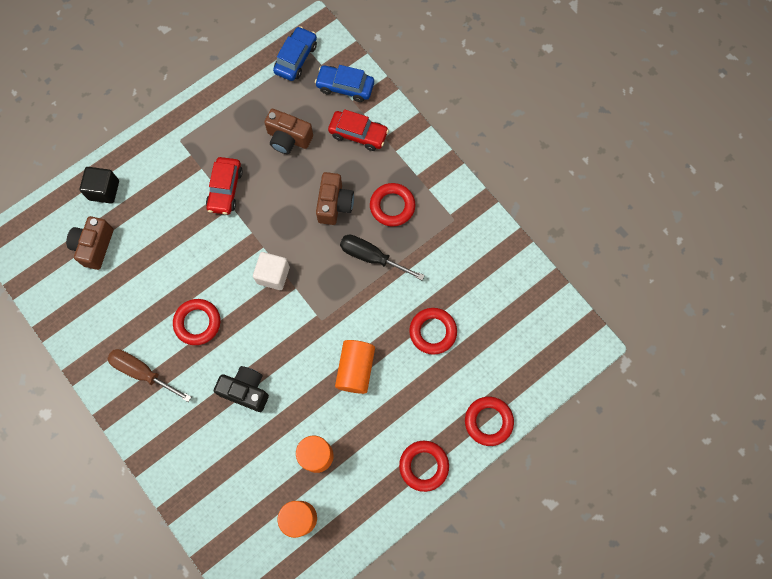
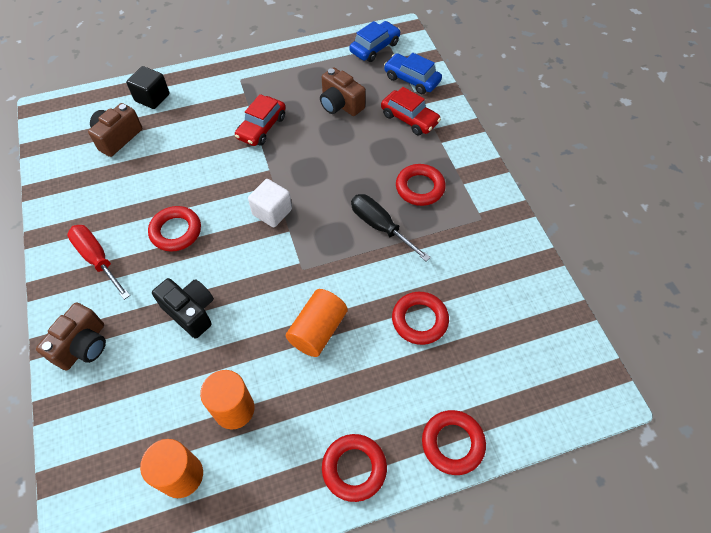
camera: 20 degrees right, 15 degrees down
(142, 372) = (97, 259): brown screwdriver -> red screwdriver
(334, 204) = (361, 169): brown camera -> brown camera (83, 345)

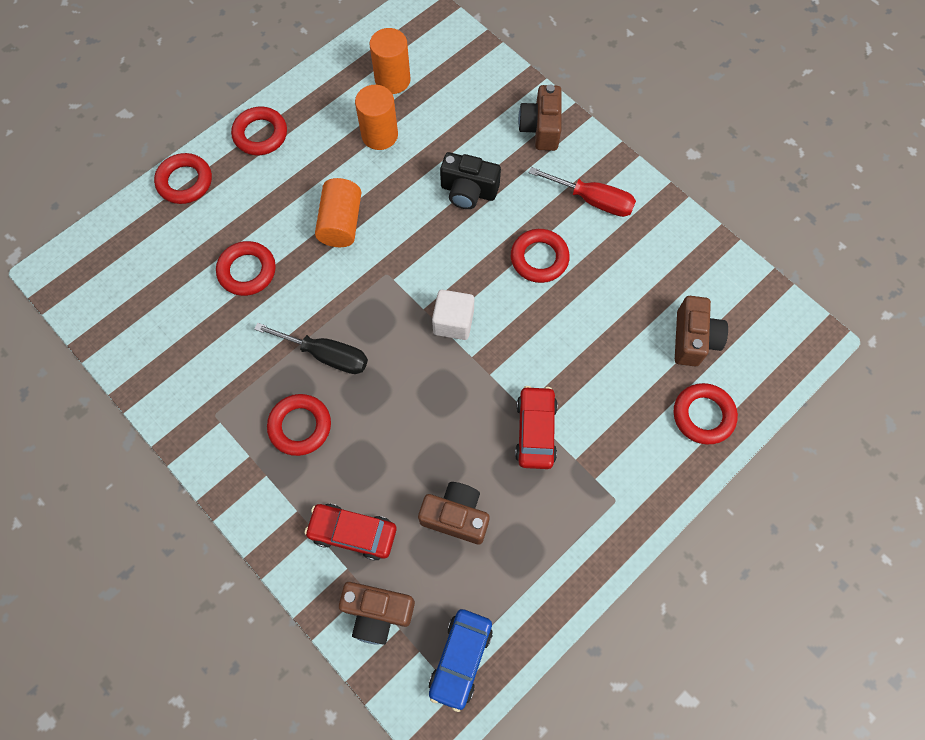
camera: 155 degrees right, 10 degrees up
(152, 97) = (703, 415): black cube -> red ring
(411, 79) = (377, 612): blue car -> brown camera

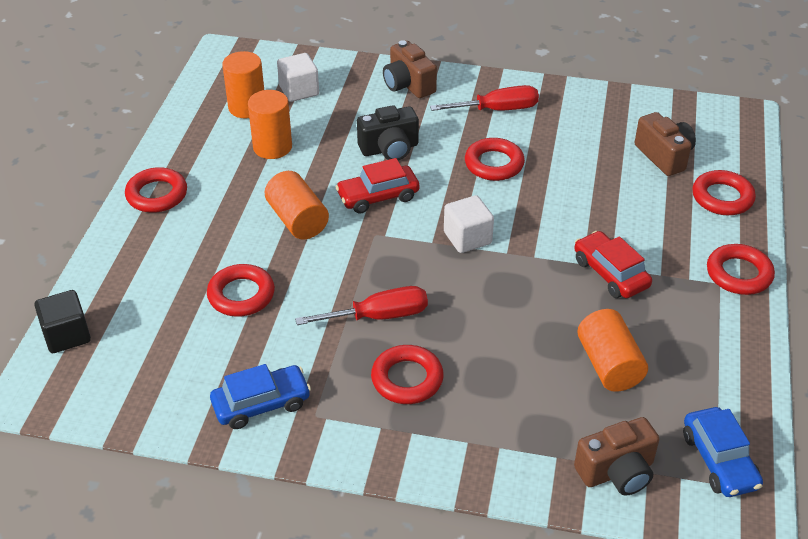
camera: 35 degrees left, 25 degrees down
(109, 233) = (67, 335): none -> black cube
(185, 182) = (112, 261): red ring -> red ring (739, 274)
(187, 380) = (261, 404): none -> blue car
(326, 355) = (379, 316): black screwdriver -> red screwdriver
(353, 533) = (535, 428): red car -> red car (378, 196)
(447, 84) = (299, 91): none -> white cube
(456, 516) = (609, 365): brown camera -> orange cylinder

